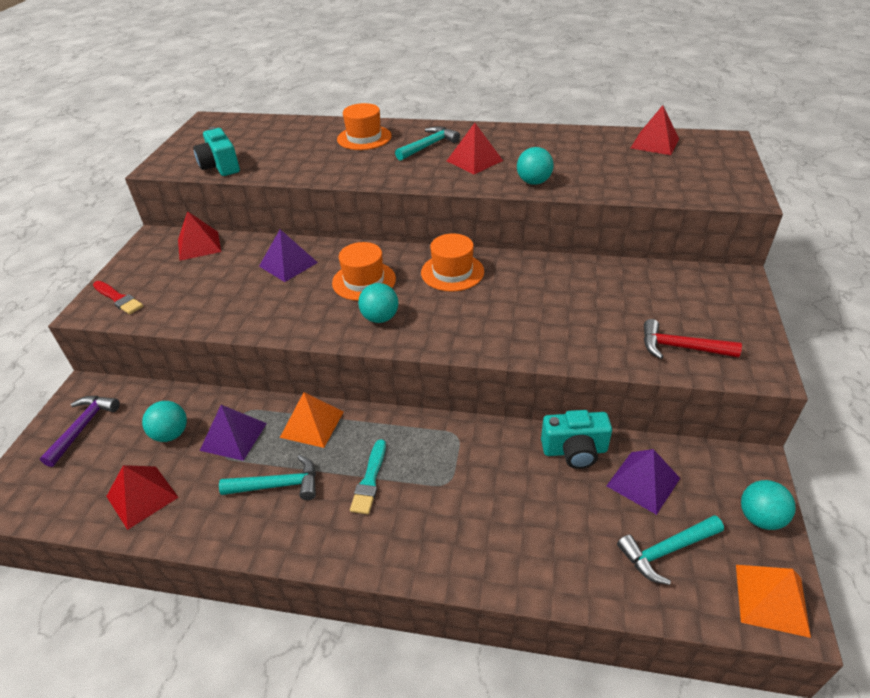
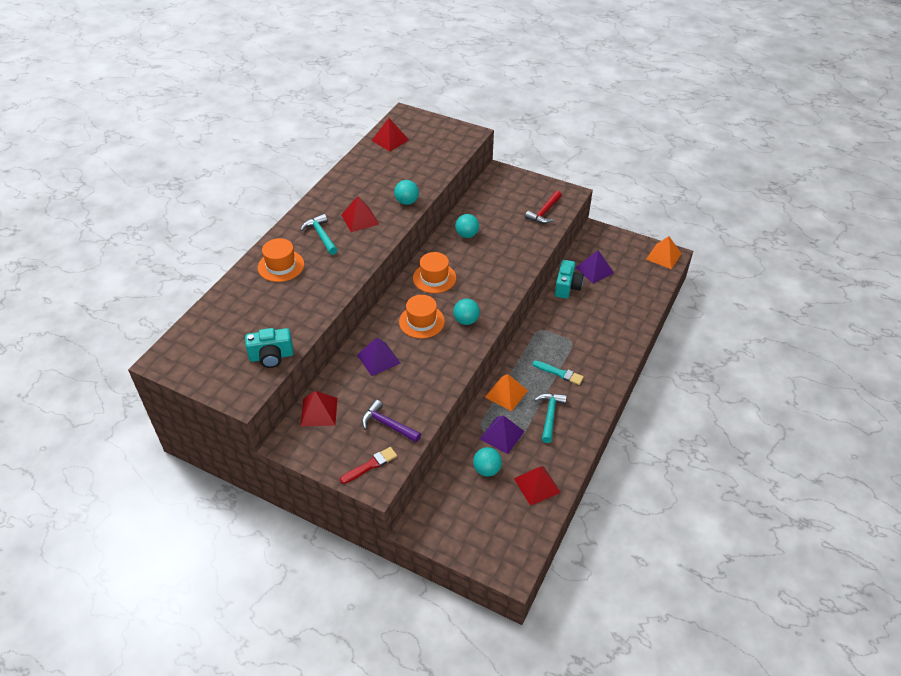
camera: 75 degrees left, 5 degrees up
(83, 427) = (459, 524): purple hammer -> purple hammer (388, 425)
(666, 551) = (633, 277): turquoise hammer -> none
(760, 518) = (625, 242): turquoise ball -> turquoise ball (467, 235)

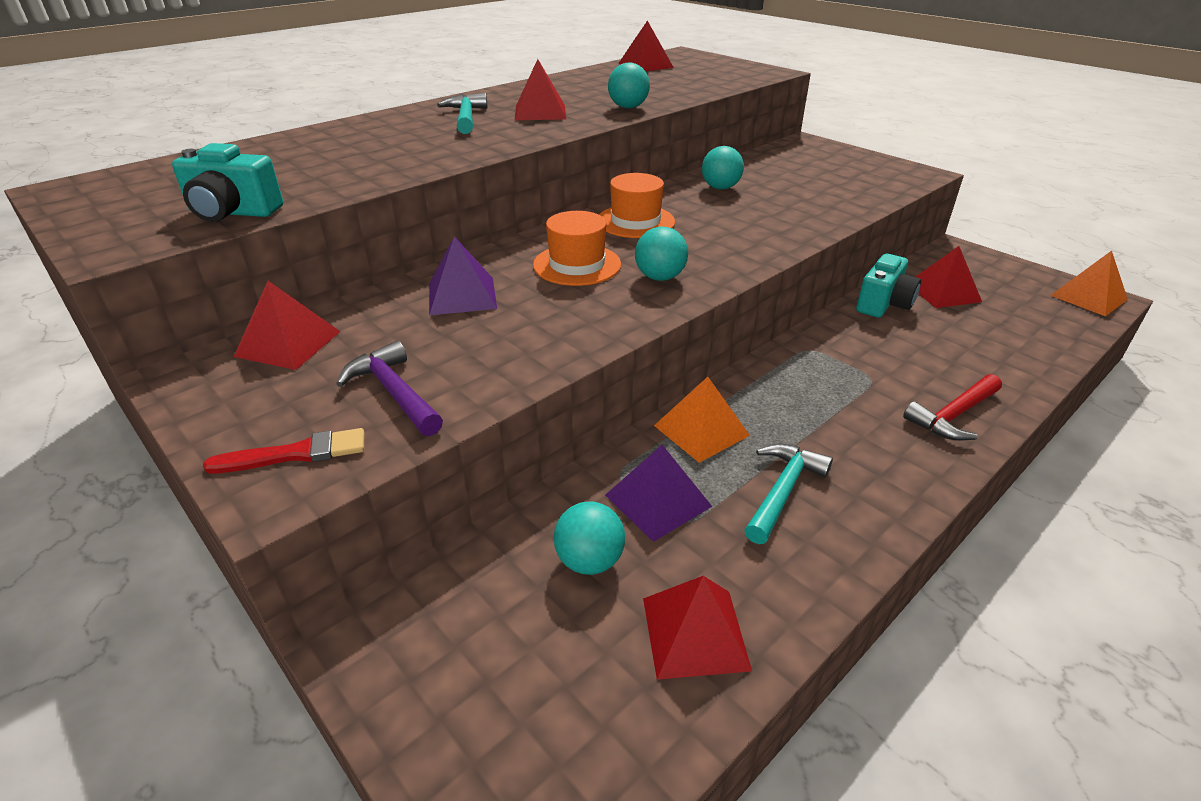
camera: 20 degrees right, 10 degrees down
(281, 266) = (373, 133): orange hat -> none
(544, 212) = (867, 184): red hammer -> red hammer (953, 415)
(559, 373) = (829, 422): turquoise brush -> none
(594, 270) = (943, 292): purple pyramid -> red pyramid

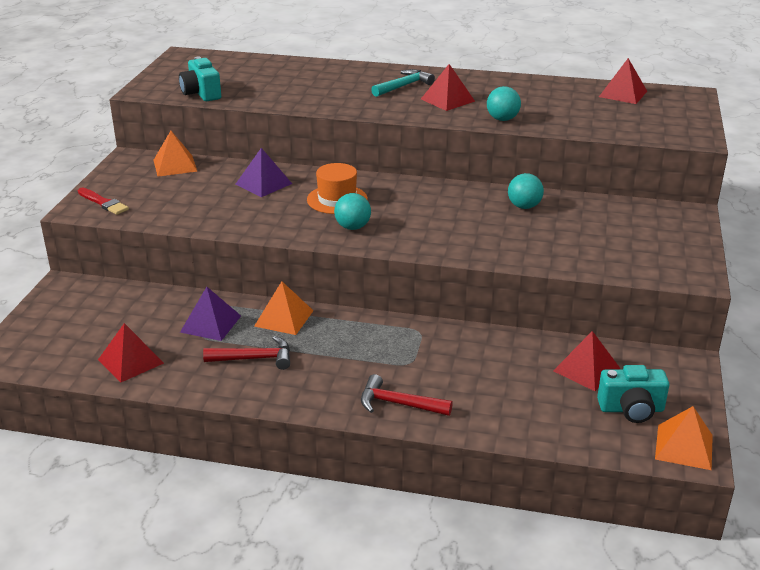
camera: 55 degrees right, 5 degrees down
(288, 343) = (175, 165): red pyramid -> orange pyramid
(394, 393) = (163, 203): purple hammer -> none
(589, 561) = (151, 320): turquoise ball -> none
(635, 221) = (421, 196): orange hat -> none
(782, 491) = (254, 358): turquoise hammer -> red hammer
(883, 304) = (527, 346): turquoise camera -> turquoise camera (631, 409)

